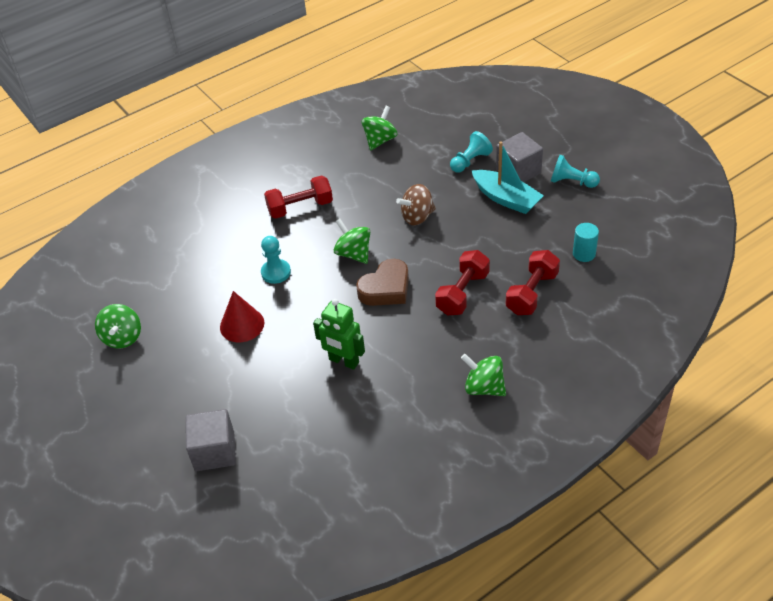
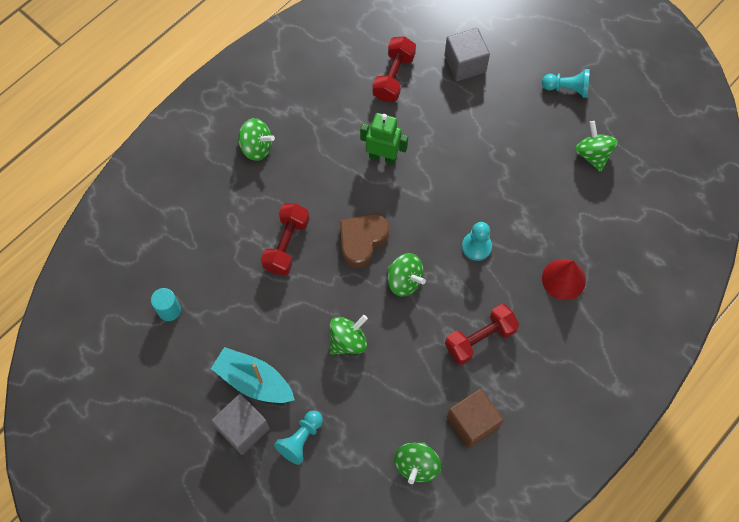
camera: 165 degrees right, 20 degrees up
(242, 325) = (487, 182): red cone -> red cone (563, 279)
(327, 159) = (472, 423): none -> brown cube
(417, 217) = (348, 341): brown spinning top -> green spinning top
(532, 293) = (220, 253): red dumbbell -> red dumbbell (393, 77)
(572, 182) = (181, 418): turquoise pawn -> turquoise pawn (567, 88)

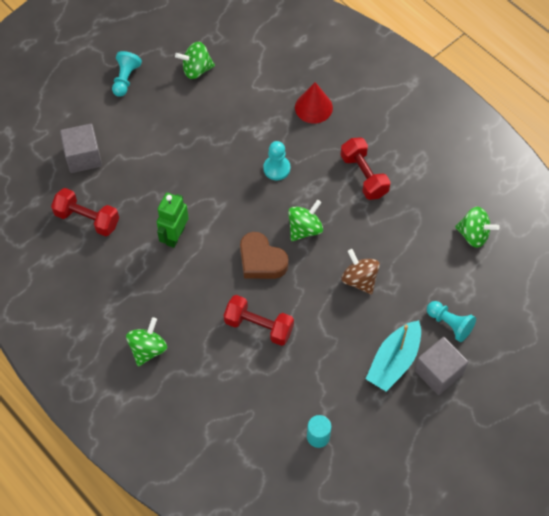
camera: 85 degrees left, 5 degrees down
(348, 341) = (359, 279): green spinning top -> brown spinning top
(472, 423) = (438, 189): brown cube -> none

